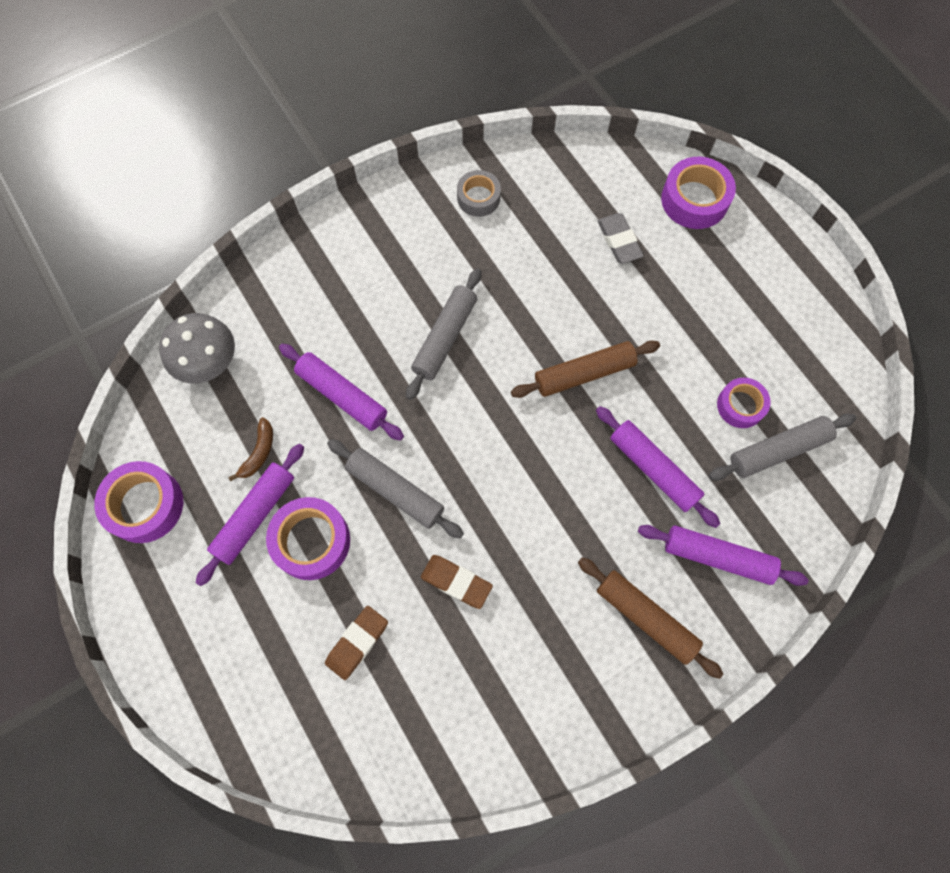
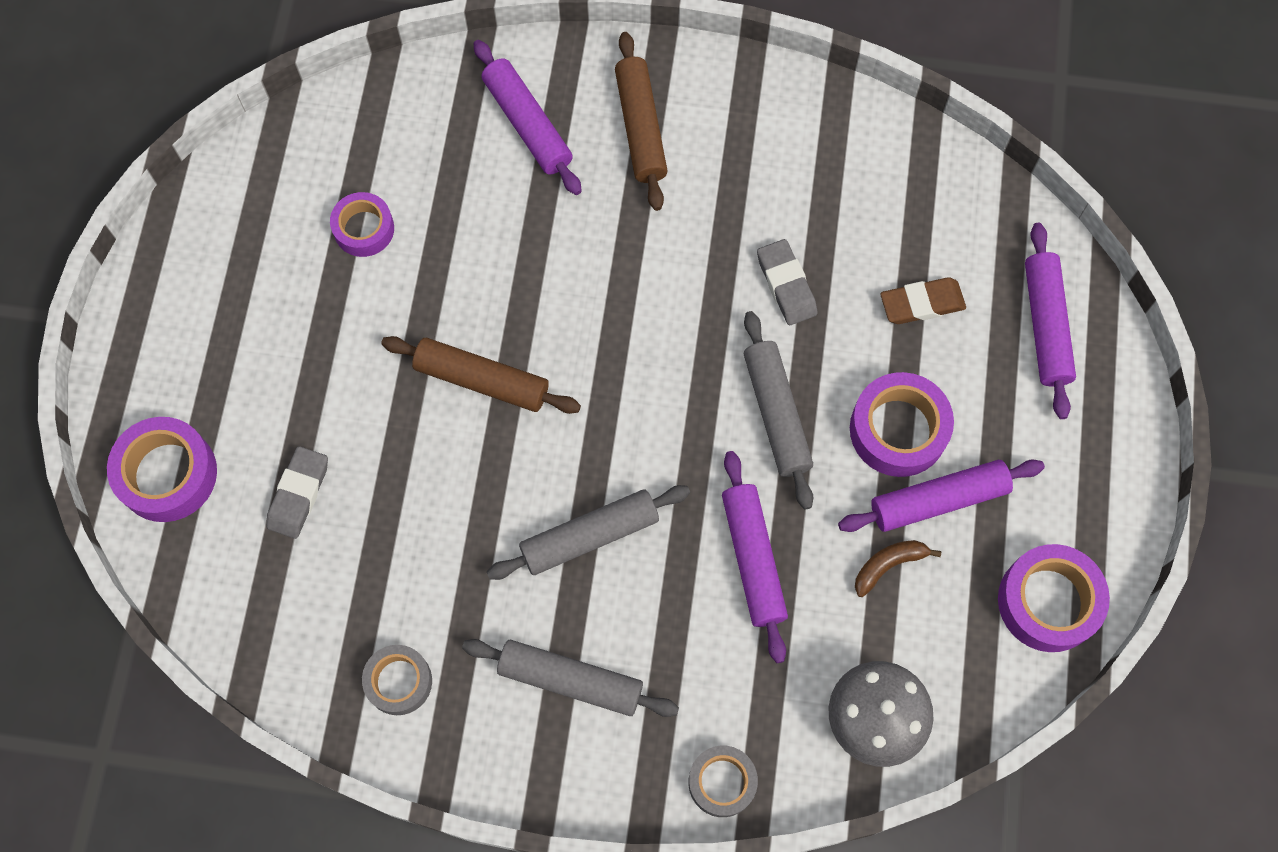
camera: 140 degrees left, 0 degrees up
(270, 273) = (722, 782): none -> grey tape
(456, 582) = (786, 285): brown eraser -> grey eraser
(653, 469) = (507, 239): purple rolling pin -> purple rolling pin (1045, 325)
(778, 450) = (375, 164): grey rolling pin -> grey rolling pin (570, 680)

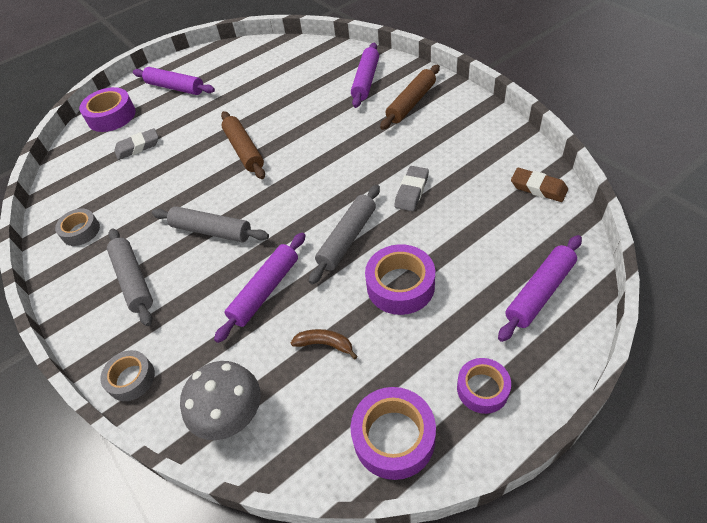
camera: 50 degrees right, 20 degrees down
(364, 229) = (266, 82): purple tape -> purple tape (482, 389)
(922, 304) = (474, 239): brown eraser -> brown eraser (538, 188)
(938, 500) = (386, 333): purple rolling pin -> purple rolling pin (175, 87)

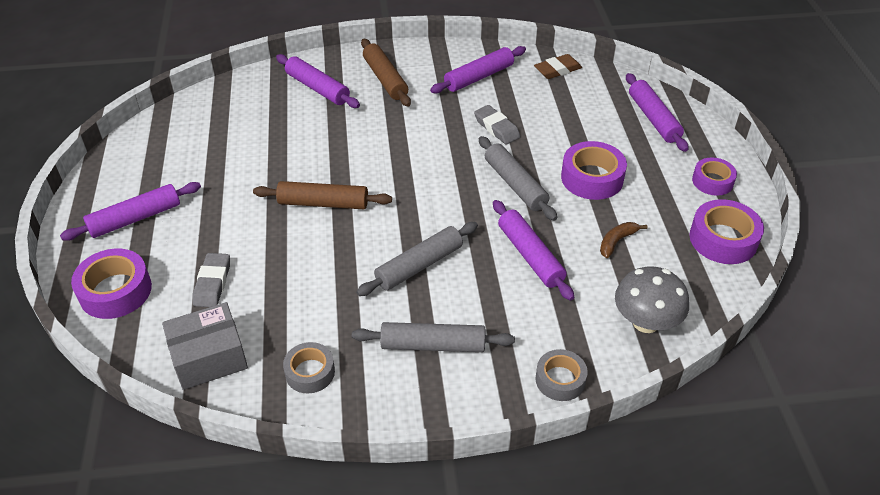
camera: 65 degrees left, 5 degrees down
(75, 181) = (209, 357): none -> grey box
(470, 147) = (479, 77): none -> purple rolling pin

